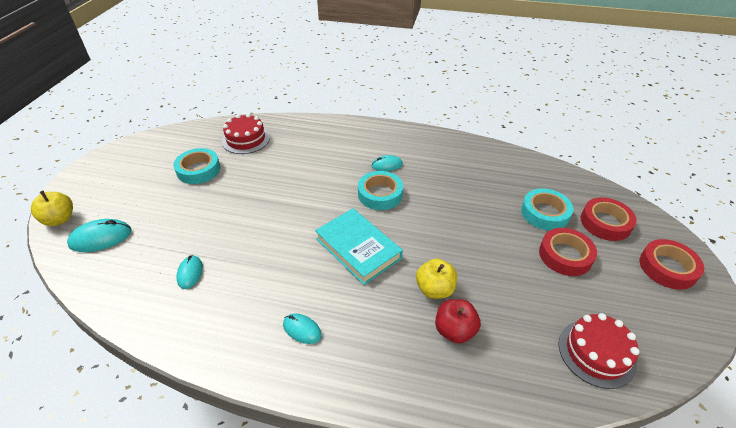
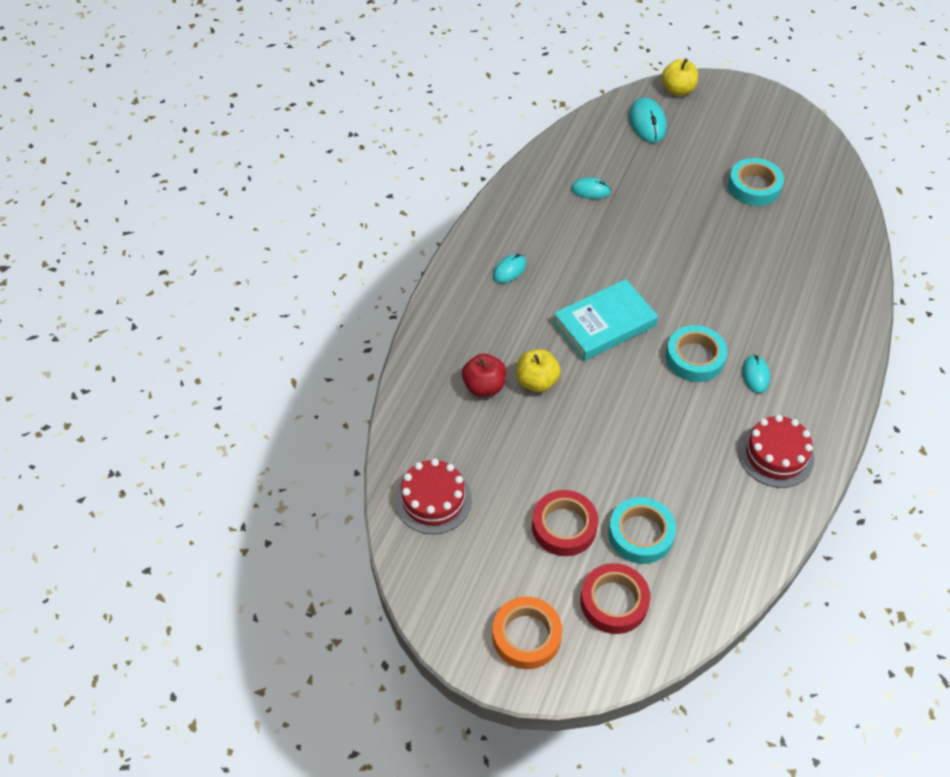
camera: 100 degrees right, 10 degrees up
(246, 139) = (819, 229): red cake -> red cake (776, 455)
(667, 268) = (526, 636): red tape -> orange tape

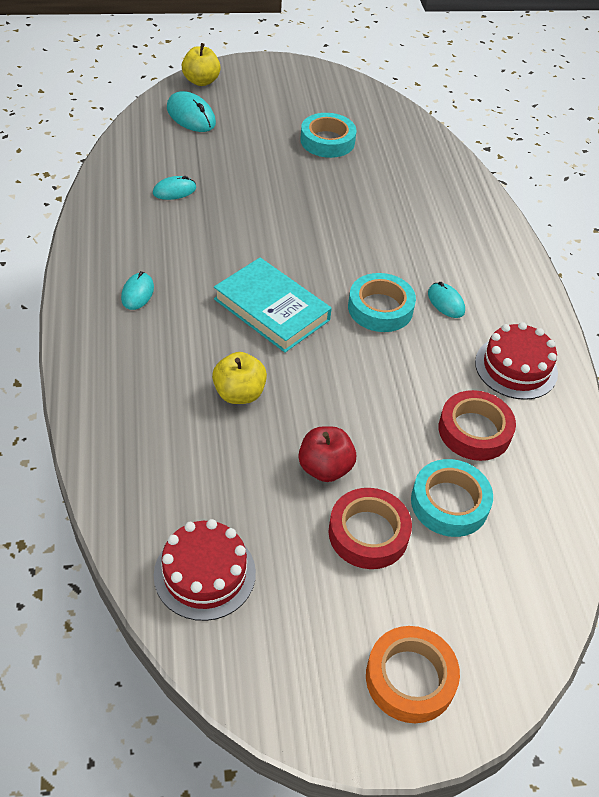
camera: 35 degrees left, 5 degrees down
(484, 386) = (185, 422): red apple -> red apple (325, 468)
(604, 324) = (271, 309): turquoise book -> turquoise book turned 75 degrees counterclockwise
(614, 602) = (473, 589): red tape -> red tape (474, 431)

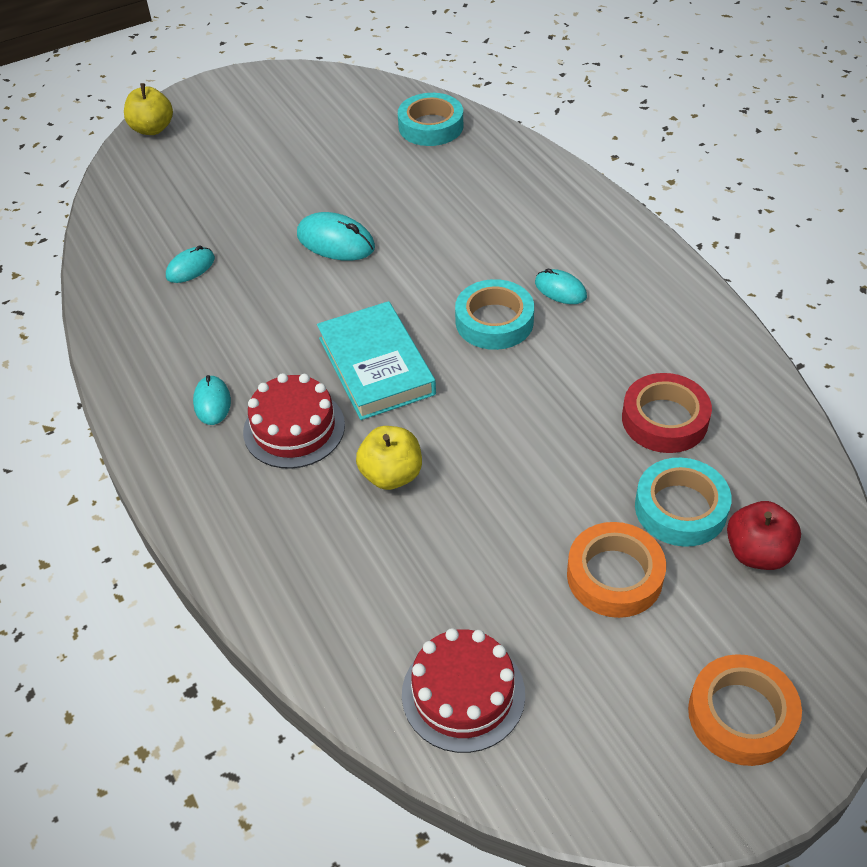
camera: 15 degrees left, 0 degrees up
(191, 116) = (162, 174): turquoise mouse -> turquoise mouse (335, 241)
(271, 309) = (376, 366): turquoise book -> turquoise book turned 45 degrees clockwise
(325, 468) = (530, 522): red apple -> red apple (757, 553)
(327, 141) = (335, 152): turquoise tape -> turquoise tape (431, 126)
(368, 533) = (614, 576): red tape -> orange tape
(516, 367) = (670, 335): red cake -> red cake (294, 428)

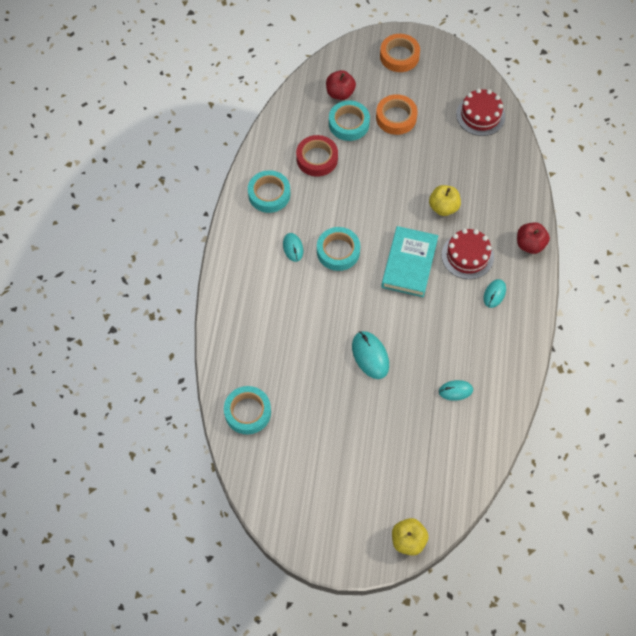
camera: 145 degrees left, 15 degrees up
(198, 507) = (530, 244): none -> red apple
(671, 330) = (269, 194): none -> turquoise tape

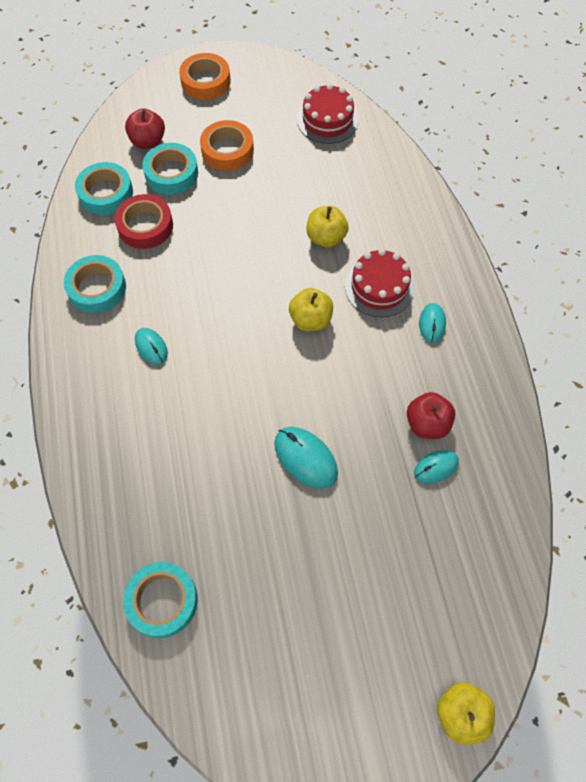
camera: 20 degrees left, 0 degrees up
(338, 251) = (213, 333): turquoise tape -> turquoise tape (106, 193)
(409, 264) = (310, 320): turquoise book -> yellow apple
(530, 244) = (448, 250): red apple -> red apple (427, 424)

